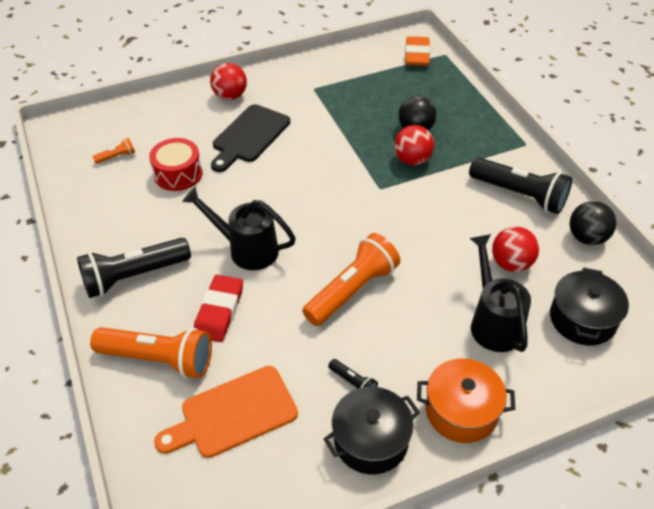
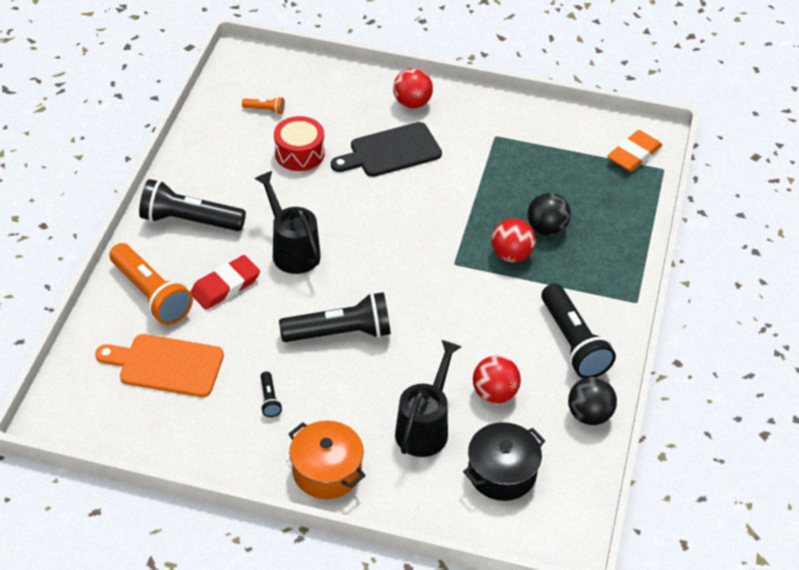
camera: 35 degrees right, 0 degrees up
(352, 290) = (341, 333): orange flashlight -> black flashlight
(371, 440) = (241, 446): black pot -> none

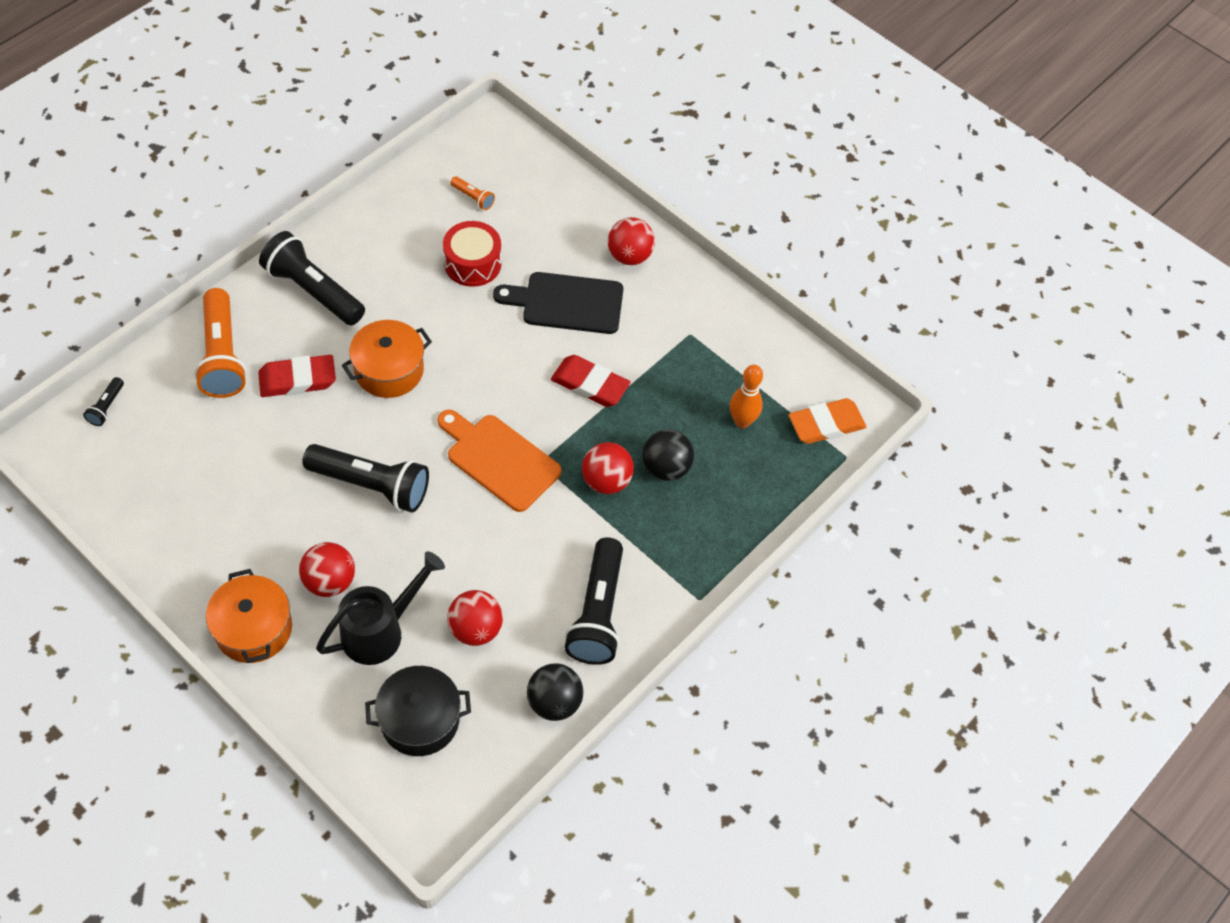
camera: 25 degrees right, 10 degrees up
(166, 365) = (184, 439): orange cutting board -> orange cutting board (499, 459)
(269, 400) = (253, 524): black flashlight -> black flashlight (106, 407)
(292, 250) = (389, 370): black watering can -> orange pot
(360, 412) = (330, 581): none -> red ball
(450, 197) = (590, 384): none -> red eraser
(575, 176) = (742, 421): none -> orange bowling pin

